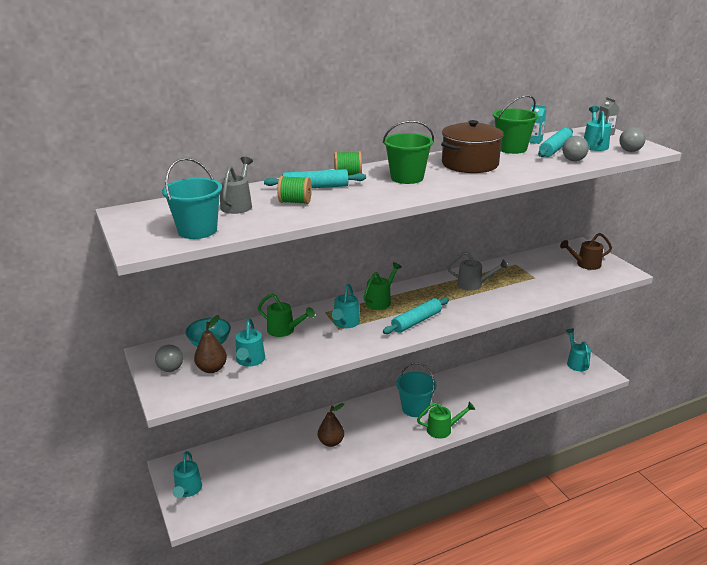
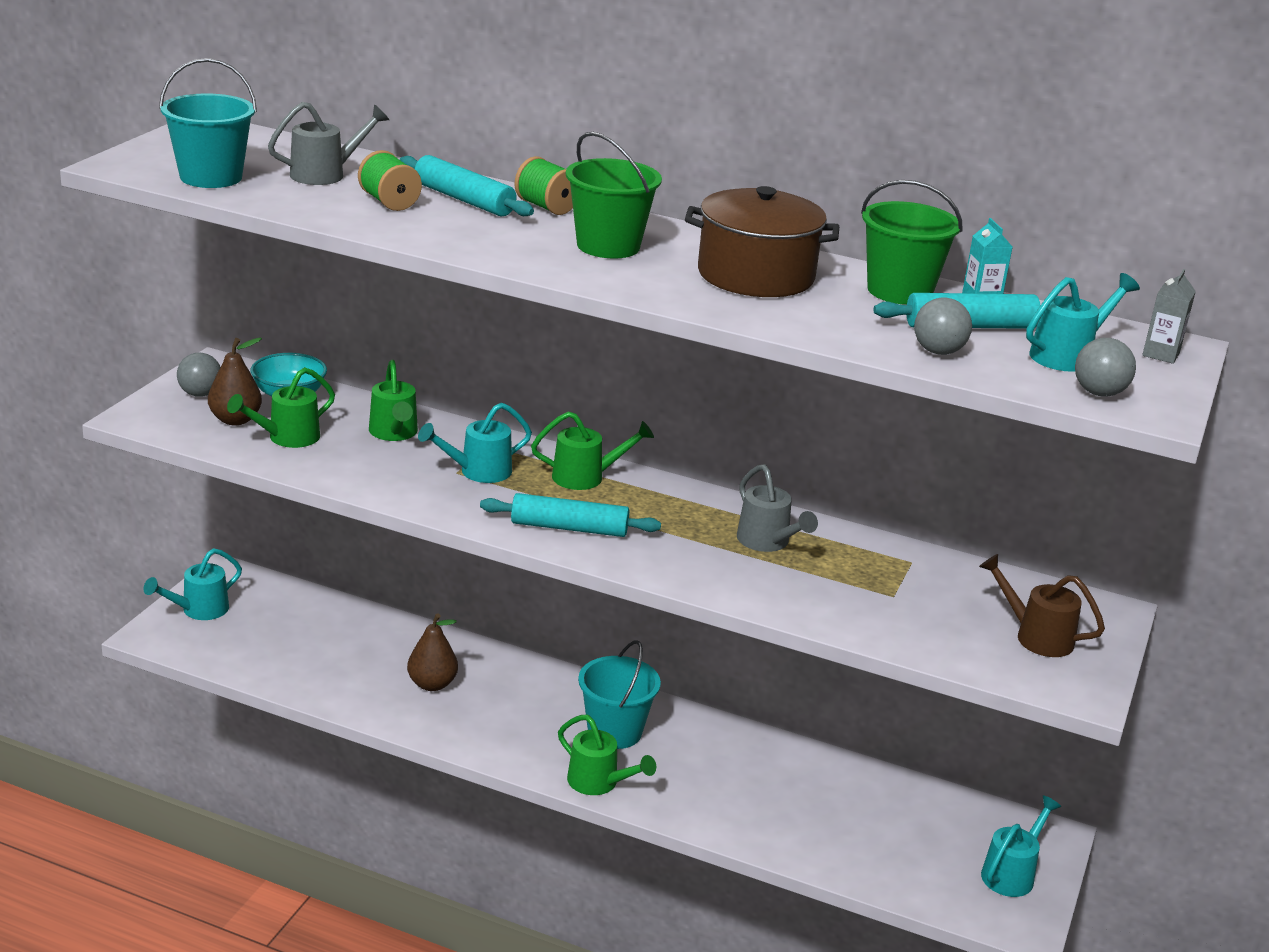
camera: 45 degrees right, 0 degrees up
(250, 361) = (287, 438): turquoise watering can -> green watering can

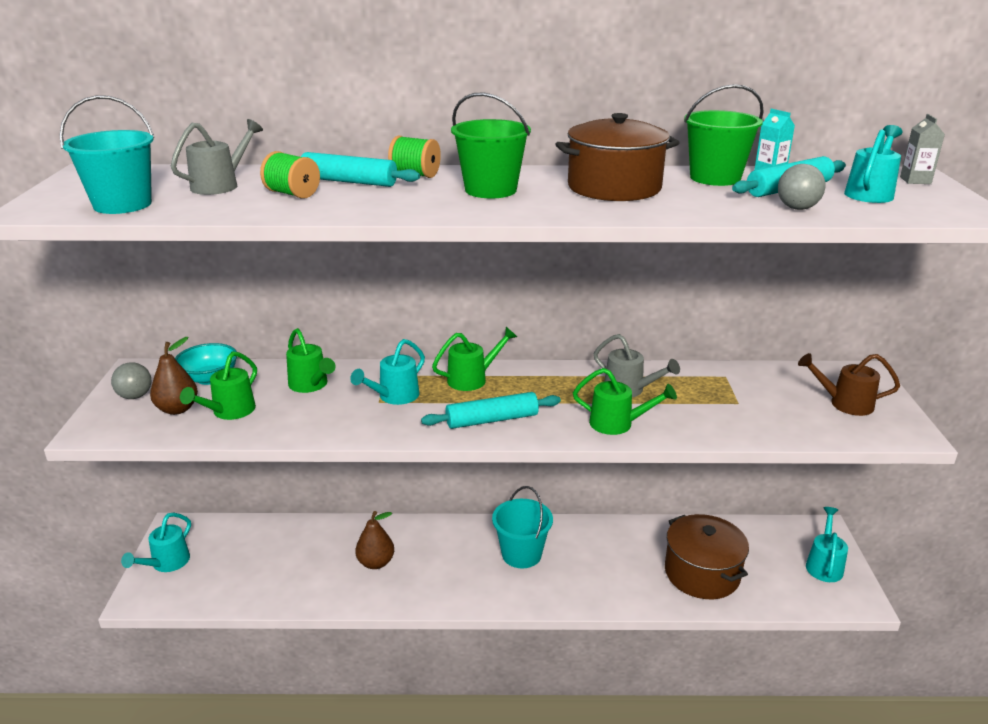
camera: 20 degrees left, 0 degrees up
(598, 783) = (537, 597): green watering can -> green watering can (617, 424)
(832, 827) = (702, 573): none -> brown pot
(1099, 393) = (927, 210): grey ball -> none

